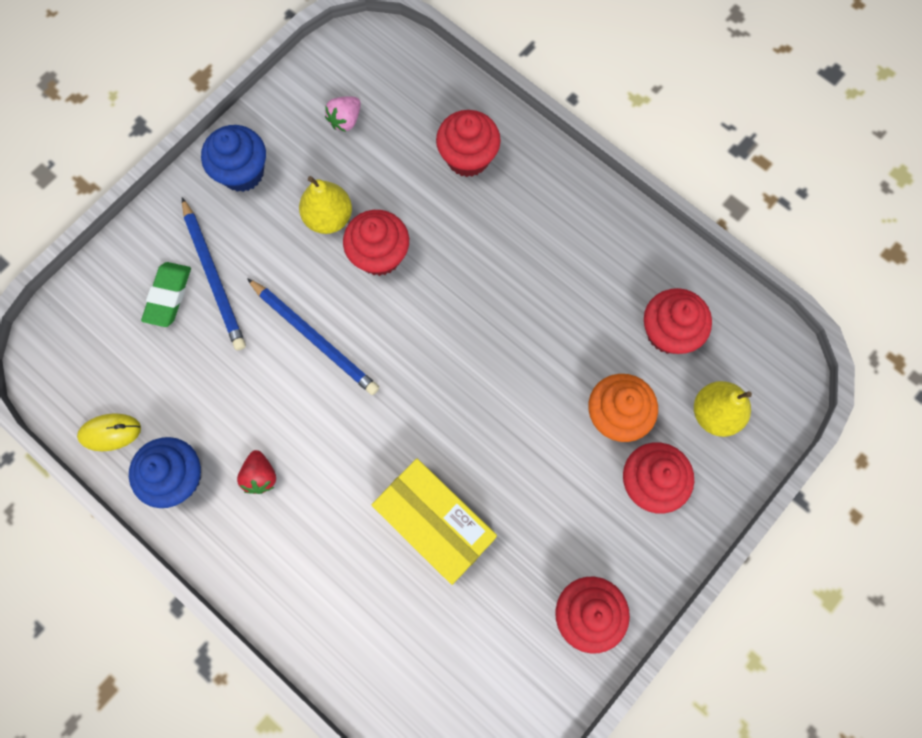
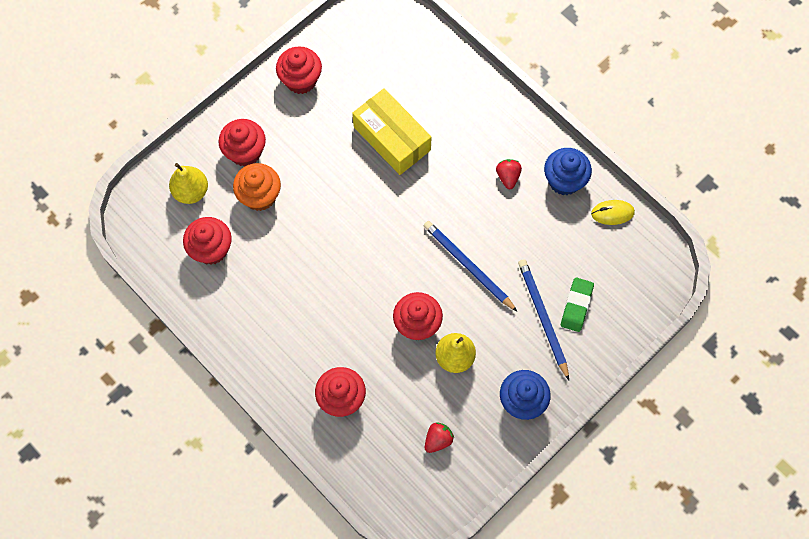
camera: 175 degrees left, 5 degrees down
(345, 120) = (438, 440): pink strawberry -> red strawberry

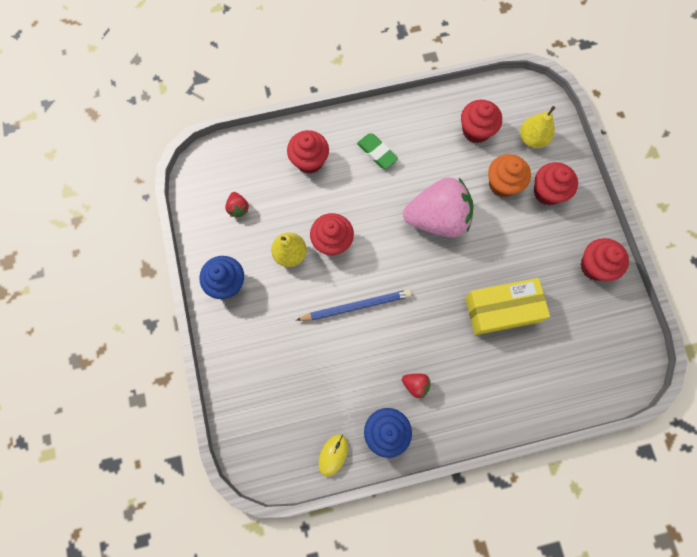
camera: 120 degrees right, 5 degrees up
(333, 238) = (437, 218): none -> pink strawberry
(542, 318) = (280, 338): blue pencil -> none
(576, 306) = (273, 371): green eraser -> green eraser (377, 153)

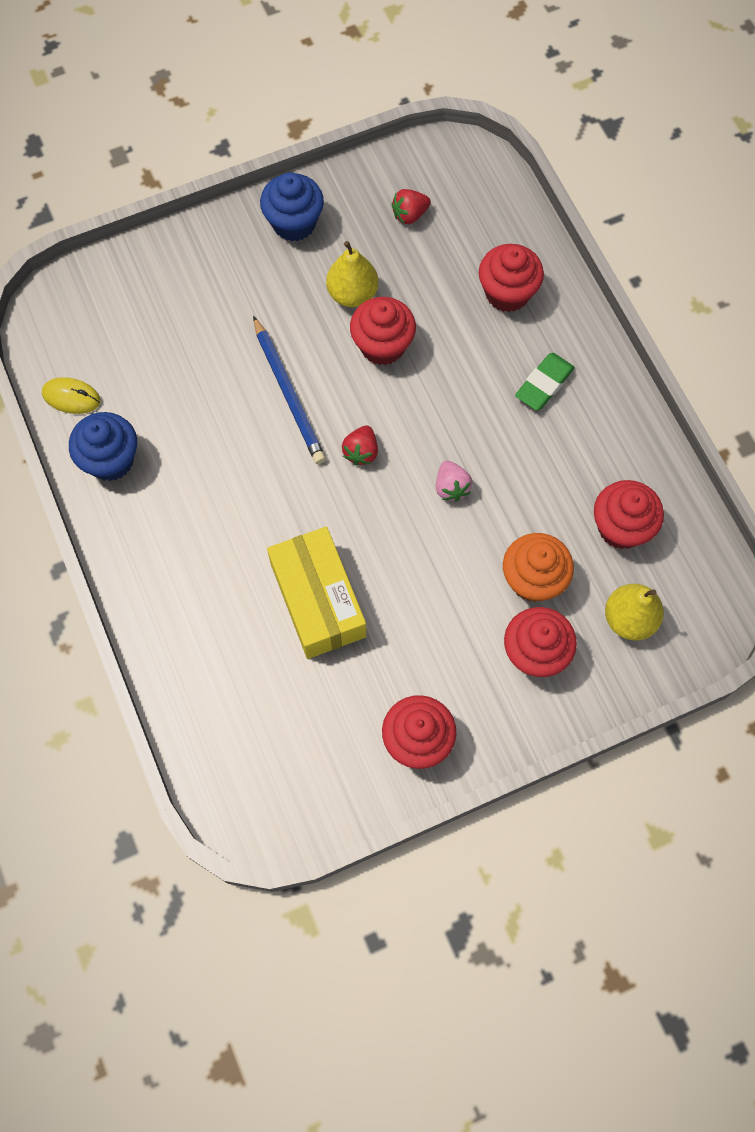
camera: 80 degrees right, 5 degrees down
(415, 385) = (183, 490): red strawberry -> red strawberry (361, 452)
(437, 218) = (451, 487): pink strawberry -> pink strawberry, size x0.40

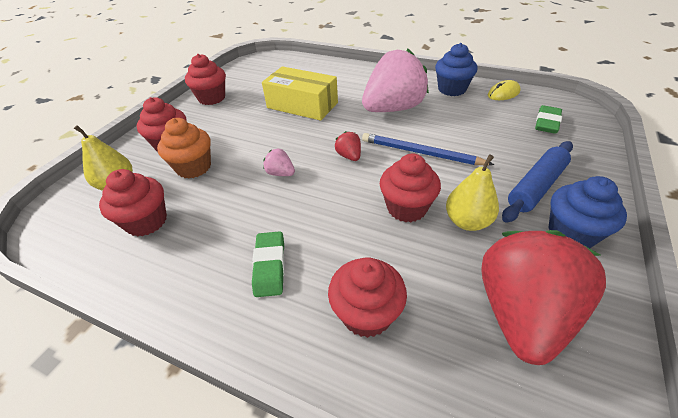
camera: 140 degrees right, 25 degrees down
(113, 319) = (546, 123): none -> green eraser
(225, 488) = (393, 109): none -> pink strawberry
(251, 273) = (536, 187): none -> blue rolling pin
(410, 215) = (521, 313): red strawberry -> red strawberry, size x2.49

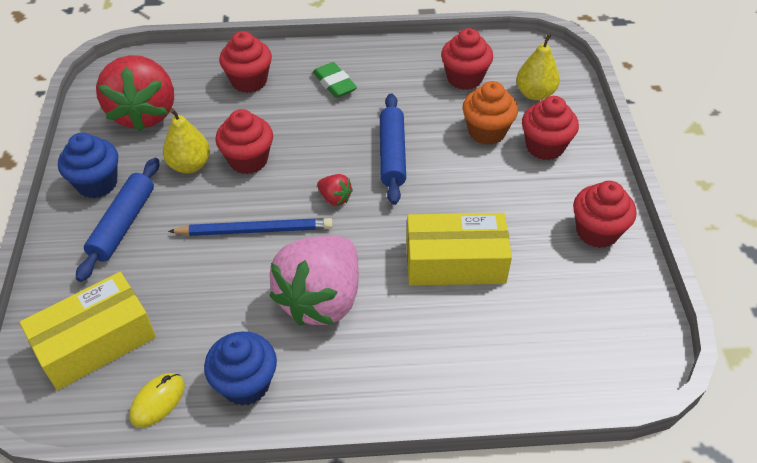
camera: 150 degrees right, 5 degrees up
(280, 173) = (392, 154): pink strawberry -> blue rolling pin
(546, 123) = (96, 342): green eraser -> yellow box

